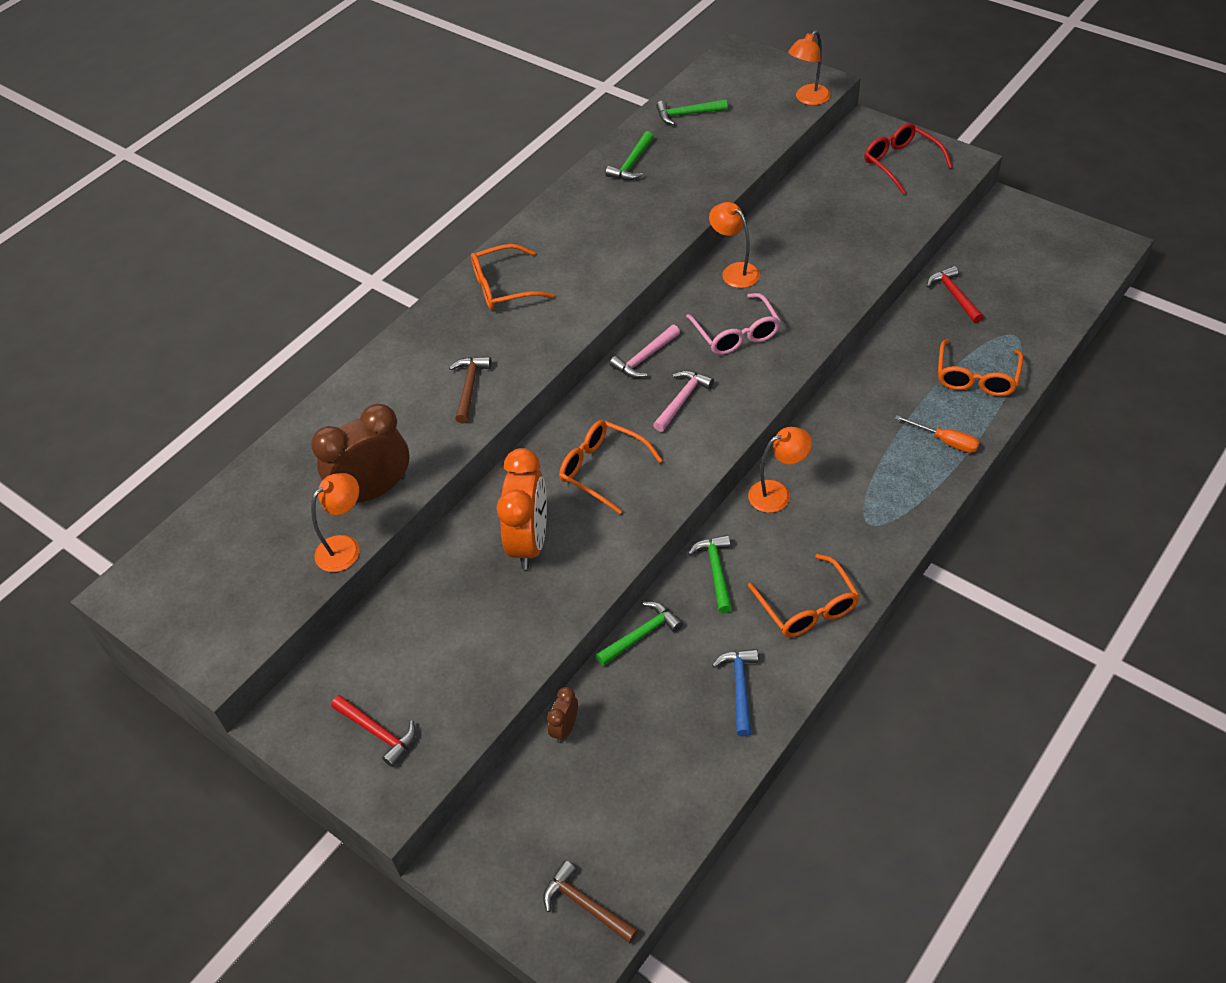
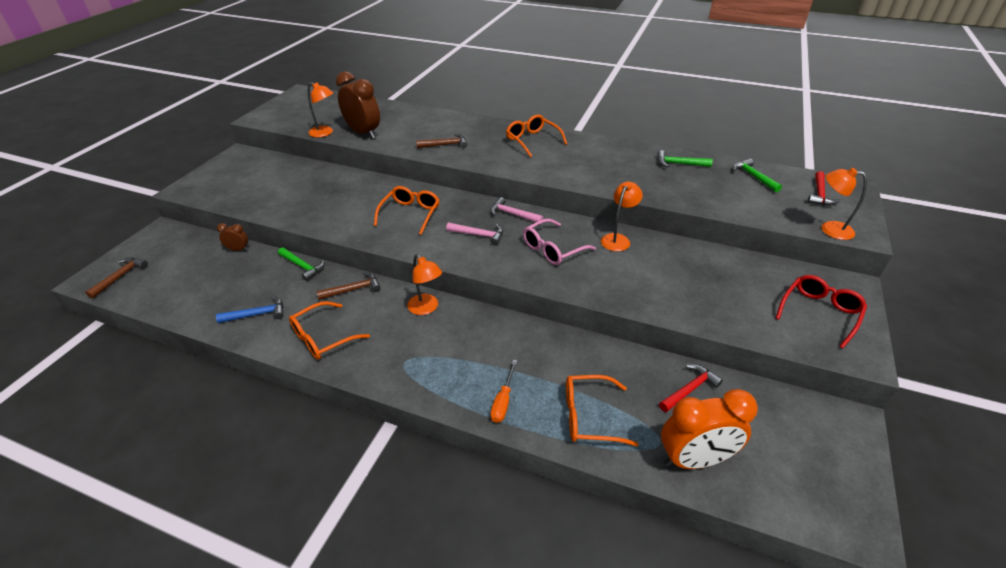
camera: 70 degrees right, 10 degrees down
(378, 732) = (226, 178): red hammer -> red hammer (819, 194)
(529, 542) = (350, 199): orange clock -> orange clock (694, 460)
(716, 571) = (353, 289): green hammer -> brown hammer

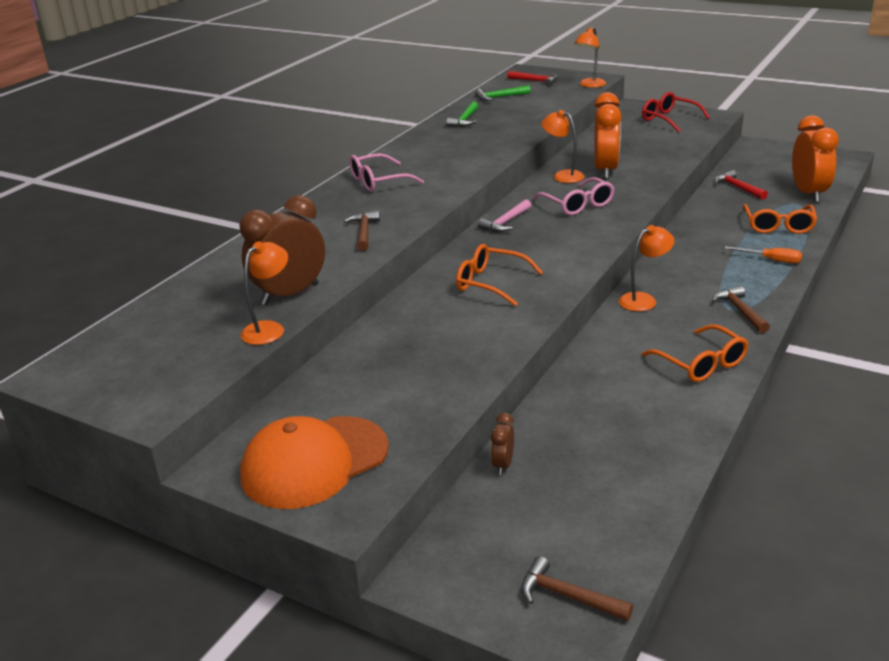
camera: 80 degrees left, 10 degrees down
(230, 176) = (314, 462): none -> orange cap
(257, 314) = (661, 420): blue hammer -> none
(302, 266) = (555, 395): green hammer -> none
(353, 289) = (609, 349): brown hammer -> brown hammer (740, 311)
(479, 235) = (546, 241): pink hammer -> none
(532, 140) = (378, 181): orange glasses -> pink glasses
(638, 264) = (605, 170): none -> orange clock

